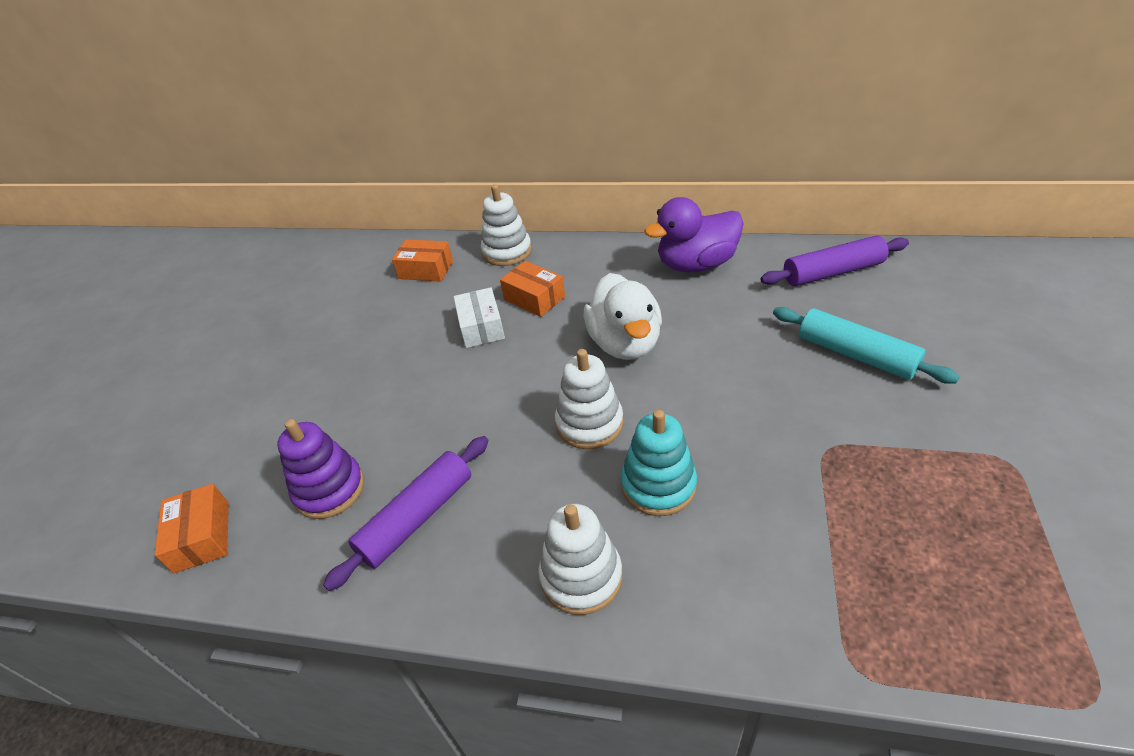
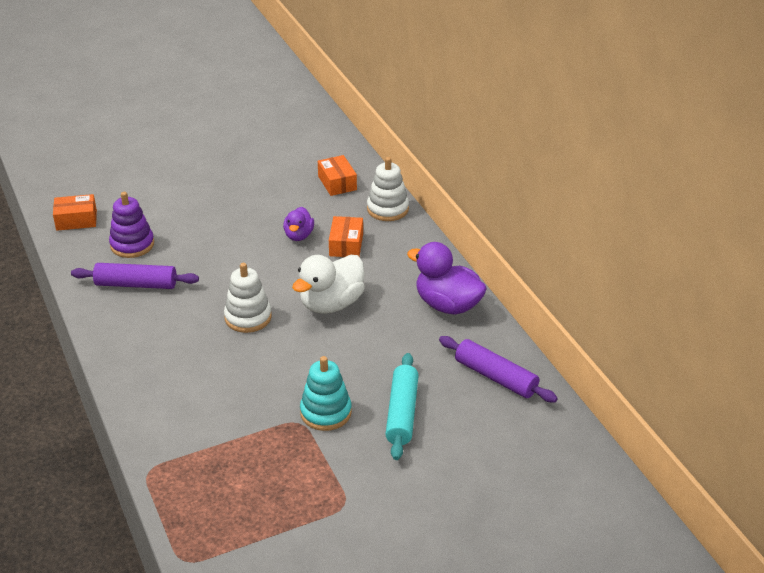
camera: 50 degrees right, 5 degrees down
(202, 536) = (76, 220): orange box -> orange box turned 45 degrees clockwise
(481, 327) = (299, 235): white box -> purple duck
(581, 576) = (139, 358): white stacking toy -> none
(658, 485) = (219, 363): turquoise stacking toy -> turquoise stacking toy (326, 412)

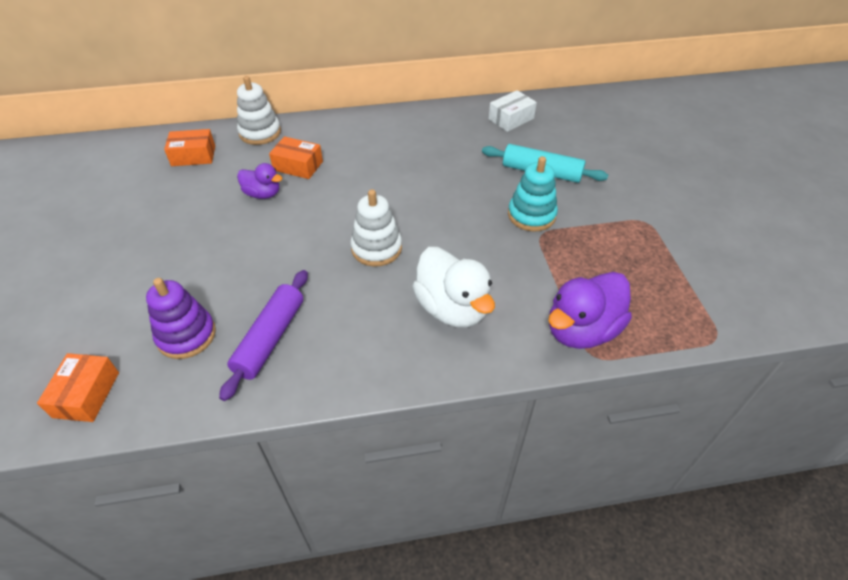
camera: 75 degrees left, 10 degrees up
(331, 304) = (382, 189): white duck -> white duck (452, 308)
(447, 305) = (414, 125): purple duck -> purple duck (581, 330)
(495, 377) = (511, 119): purple rolling pin -> white box

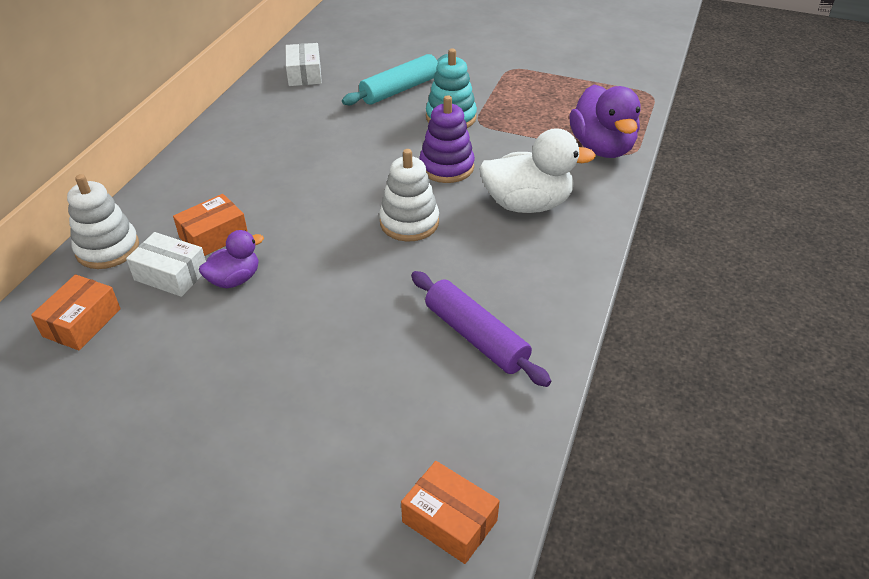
camera: 60 degrees left, 5 degrees down
(186, 335) = (420, 405): purple stacking toy -> purple stacking toy (446, 167)
(252, 167) = (171, 274): none -> white box

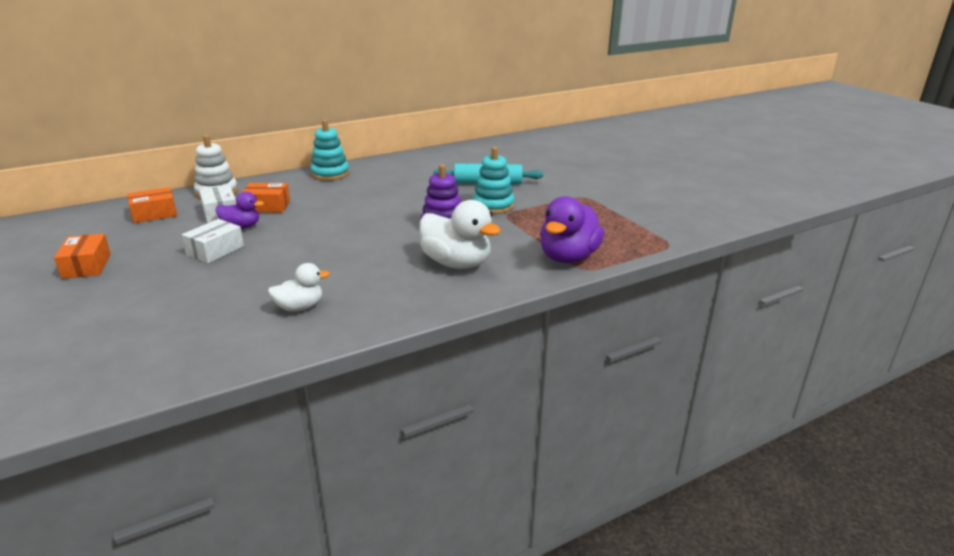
camera: 40 degrees right, 15 degrees down
(207, 153) = (330, 174): none -> turquoise stacking toy
(304, 74) = (446, 159): white box -> white box (215, 250)
(409, 222) = (370, 242): white stacking toy -> none
(449, 521) = (124, 374): orange box -> orange box (86, 266)
(476, 336) = (299, 307): purple rolling pin -> white duck

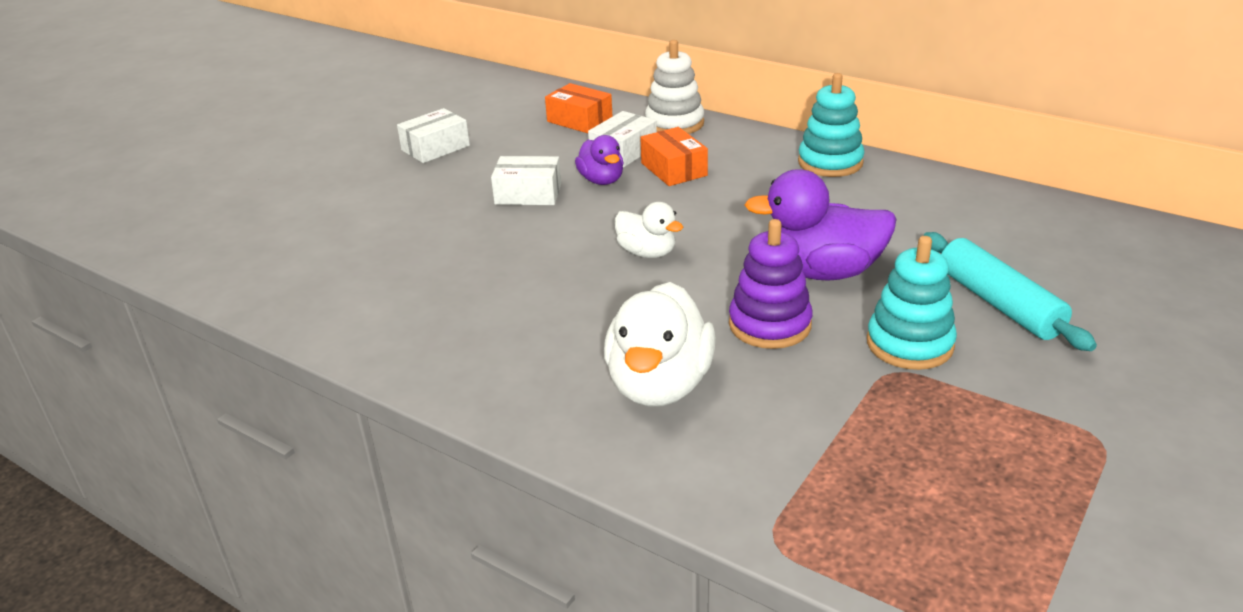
camera: 65 degrees right, 5 degrees up
(86, 266) = (435, 148): orange box -> white box
(299, 307) = (438, 308): white duck -> white duck (647, 253)
(568, 257) = (798, 504): purple duck -> purple duck (822, 272)

